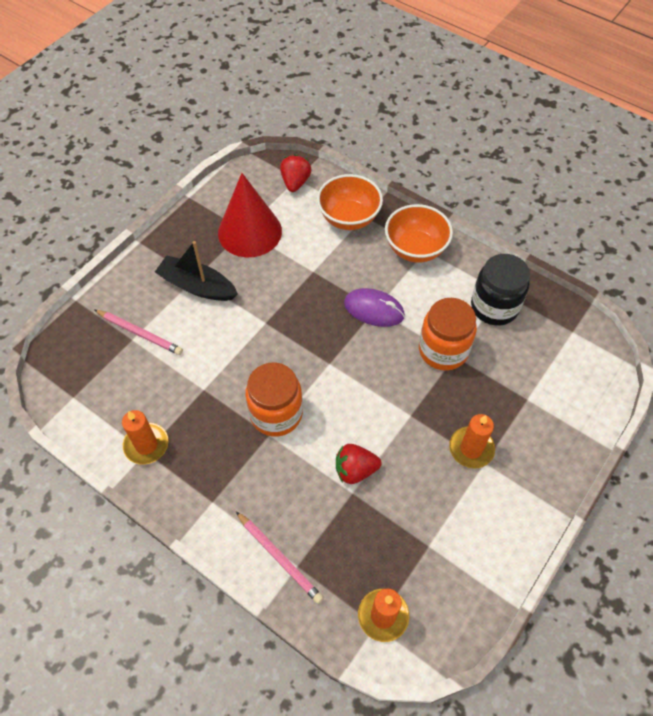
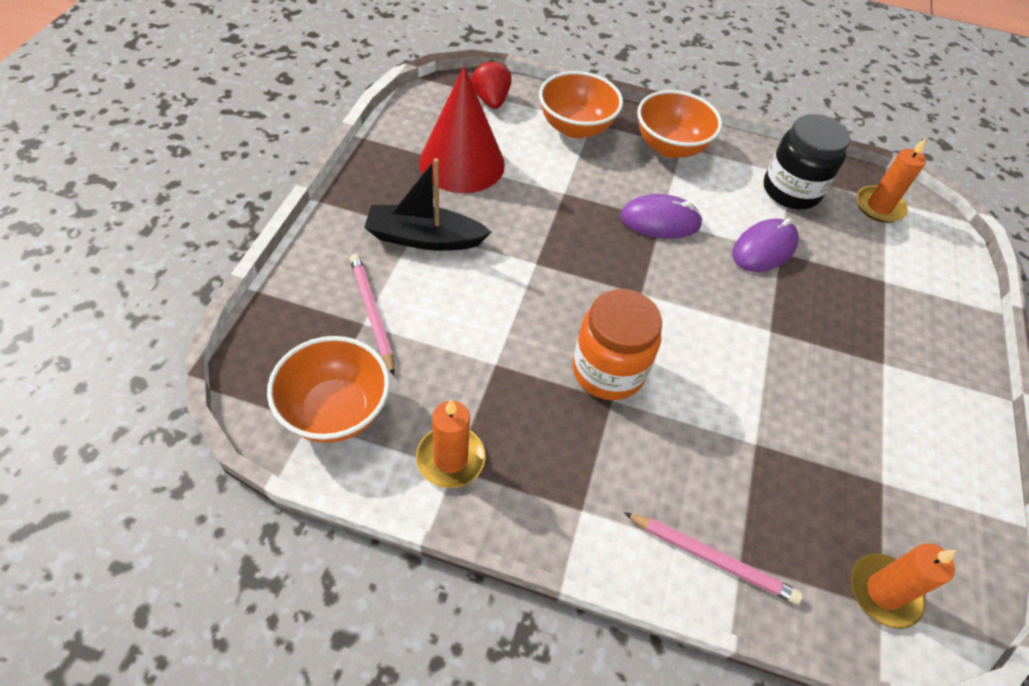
camera: 25 degrees left, 5 degrees down
(91, 394) = (335, 411): none -> orange bowl
(140, 333) = (372, 313): pink pencil -> pink pencil turned 120 degrees counterclockwise
(355, 470) = (744, 414): red strawberry -> none
(443, 350) = (764, 249): orange jar -> purple mouse
(471, 448) = (860, 351): orange candle -> orange candle (879, 207)

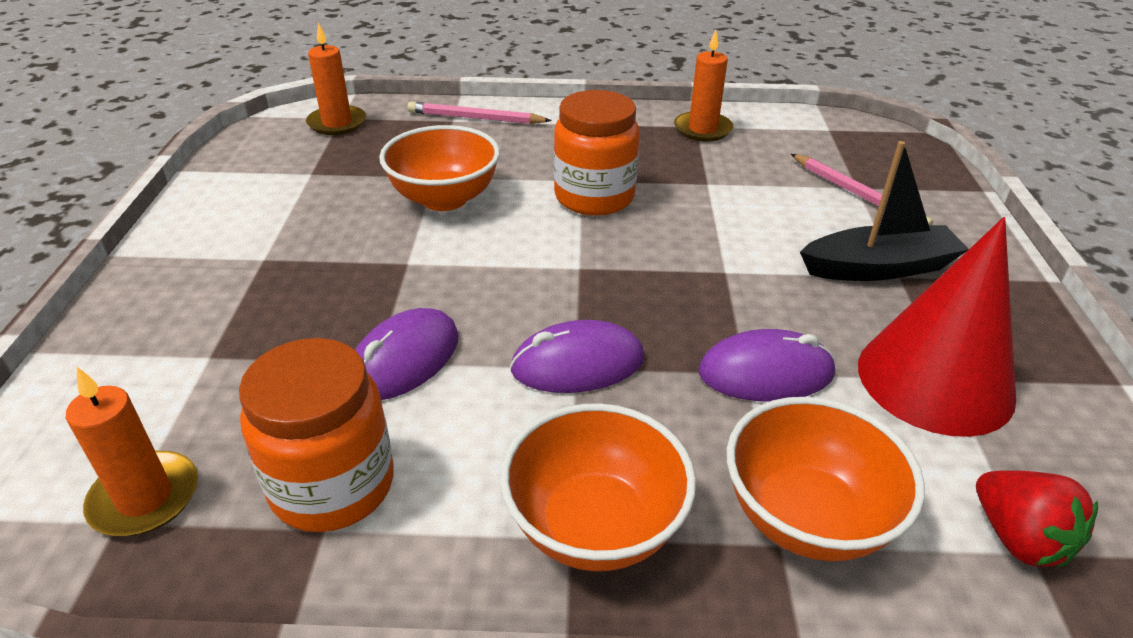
camera: 170 degrees right, 15 degrees down
(335, 411) = (816, 136): orange bowl -> orange bowl (444, 198)
(553, 189) = (765, 373): none -> purple mouse
(791, 191) = (332, 485): black jar -> orange jar

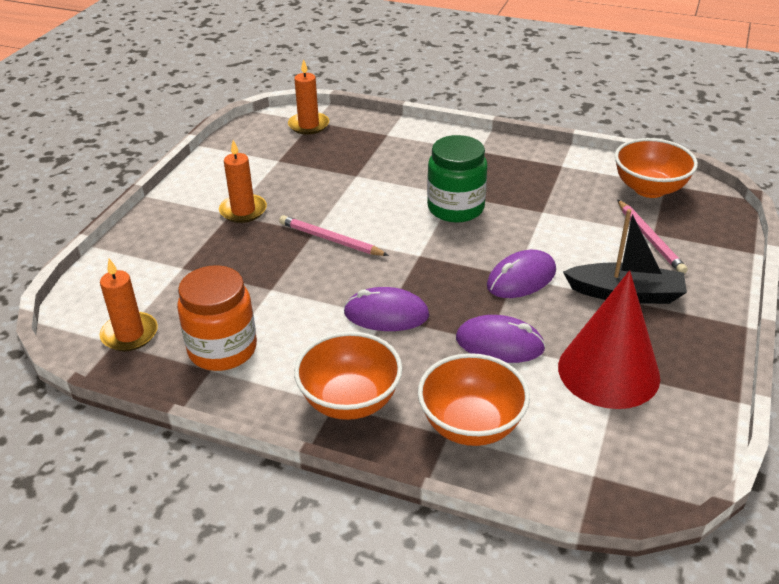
camera: 20 degrees right, 0 degrees up
(404, 360) = (287, 291): purple mouse -> purple mouse (521, 278)
(444, 198) = (355, 192): orange bowl -> orange bowl (649, 189)
(475, 118) = (403, 135): pink pencil -> pink pencil (330, 239)
(594, 197) = (455, 208): orange jar -> green jar
(702, 129) = (565, 169): orange candle -> orange candle (243, 211)
(1018, 538) = (591, 466): red strawberry -> none

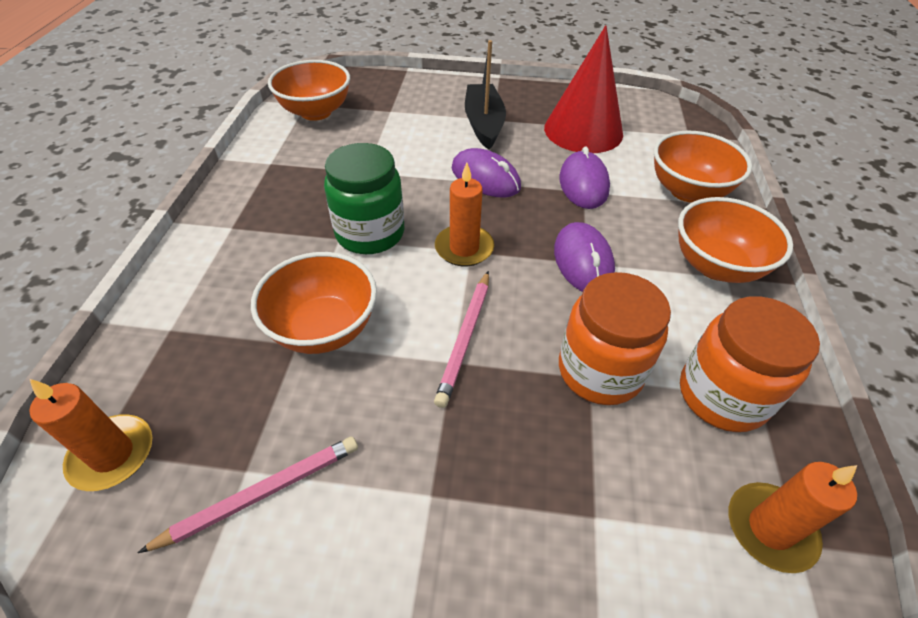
camera: 105 degrees left, 10 degrees up
(243, 211) = (417, 476): orange candle -> orange candle (464, 248)
(274, 294) = (600, 371): none -> orange jar
(364, 185) = (324, 328): none -> orange bowl
(650, 239) = (400, 112): pink pencil -> pink pencil (262, 493)

